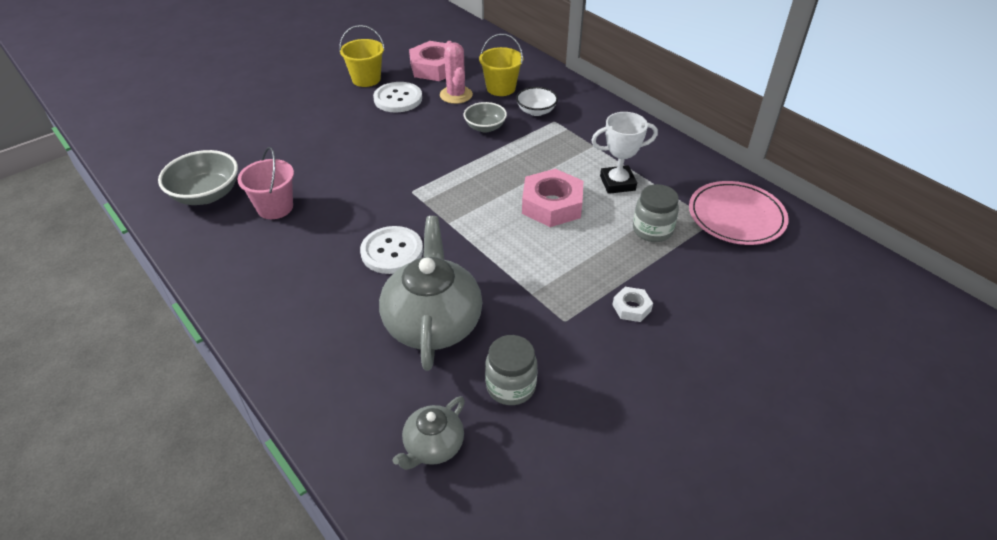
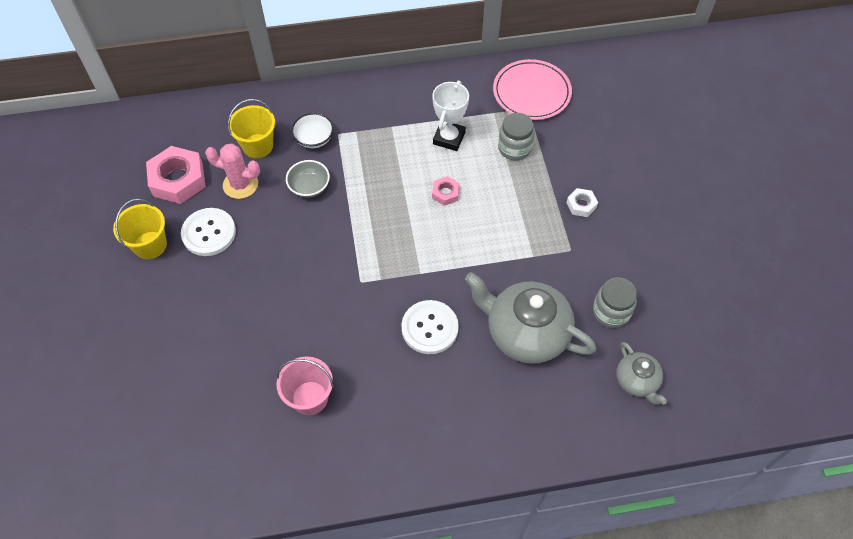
camera: 60 degrees left, 15 degrees up
(206, 194) = (247, 452): grey bowl -> none
(552, 205) = (445, 193): pink nut -> pink nut, size x0.50

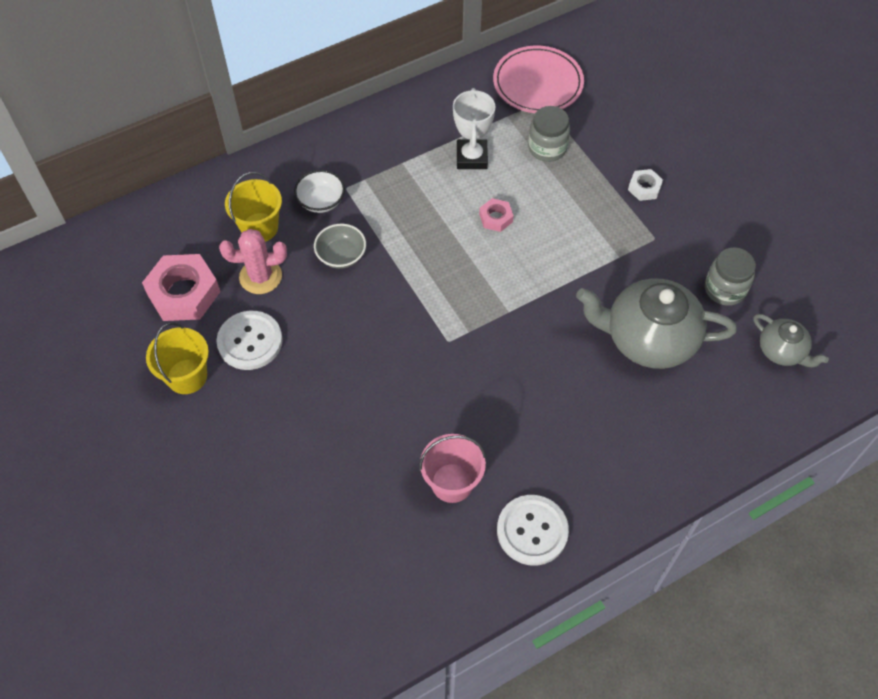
camera: 20 degrees left, 0 degrees up
(429, 328) = (546, 366): white button -> white button (532, 531)

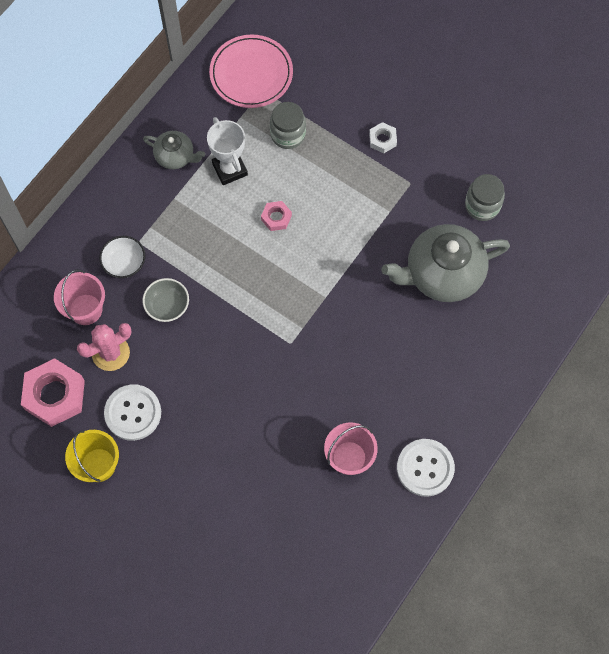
camera: 25 degrees left, 10 degrees up
(259, 227) = (85, 309): yellow bucket -> pink bucket
(782, 351) = (545, 241): grey teapot -> grey teapot (175, 156)

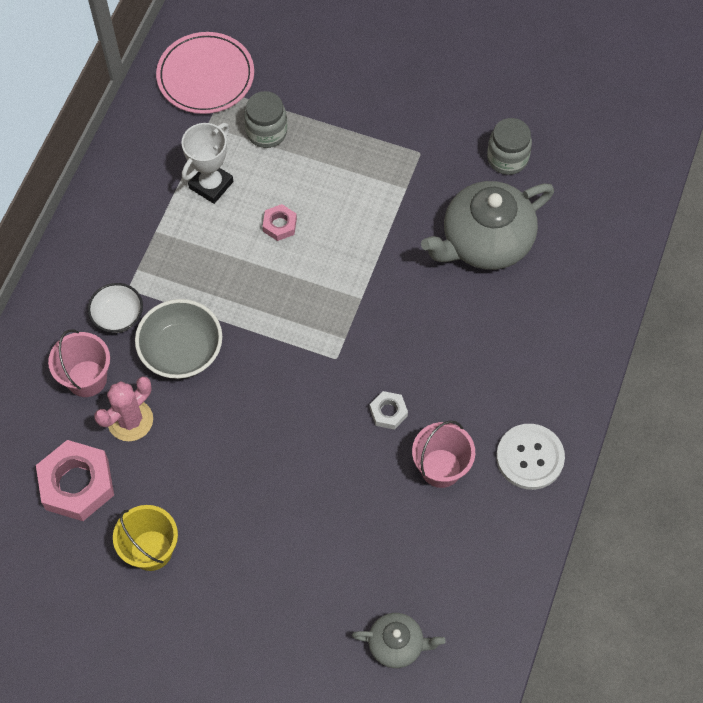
camera: 15 degrees left, 5 degrees down
(133, 413) = (175, 481): white button -> none
(167, 305) = (182, 351): grey bowl -> grey bowl, size x1.56
(175, 156) = (144, 185): grey teapot -> grey teapot (397, 644)
(229, 169) = (211, 185): white trophy -> white trophy turned 75 degrees clockwise
(382, 139) = (375, 113): white nut -> white nut (388, 412)

